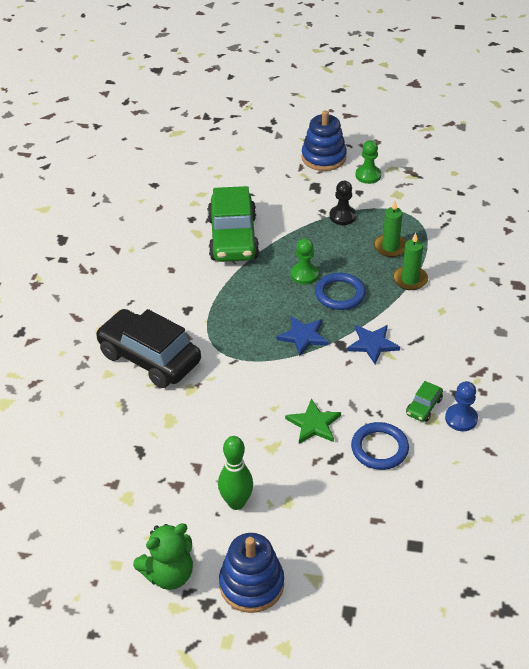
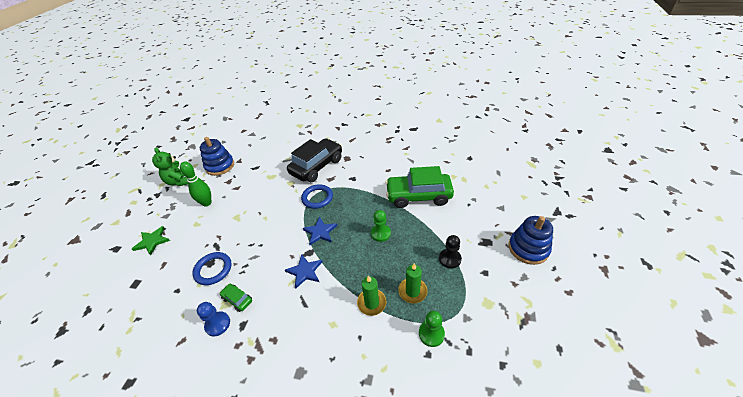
camera: 95 degrees right, 0 degrees up
(251, 584) = (156, 210): blue stacking toy -> blue stacking toy (220, 166)
(313, 424) = (245, 236): green star -> green star (152, 241)
(340, 294) = (359, 254): blue ring -> blue ring (317, 198)
(368, 175) = (511, 281): green pawn -> green pawn (431, 334)

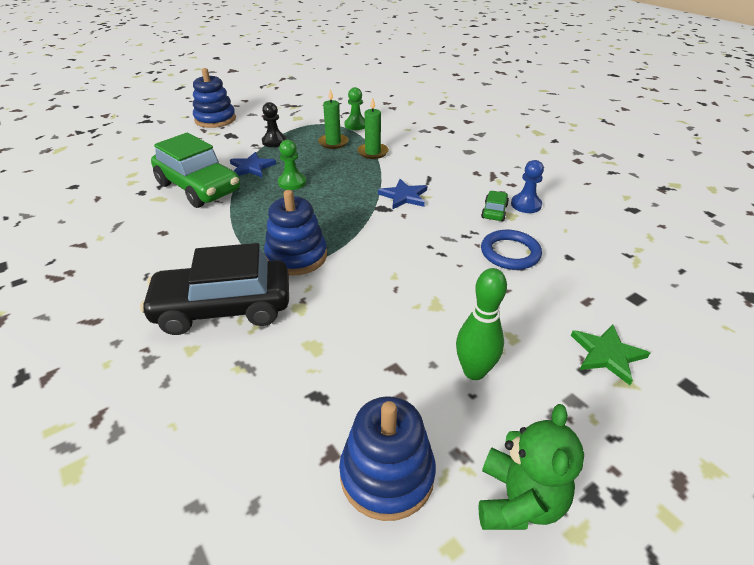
camera: 140 degrees left, 5 degrees down
(237, 299) = (494, 211): green car -> green car turned 150 degrees counterclockwise
(317, 198) = (296, 256): blue ring -> blue stacking toy
(320, 232) = (346, 218): blue star -> blue star (251, 167)

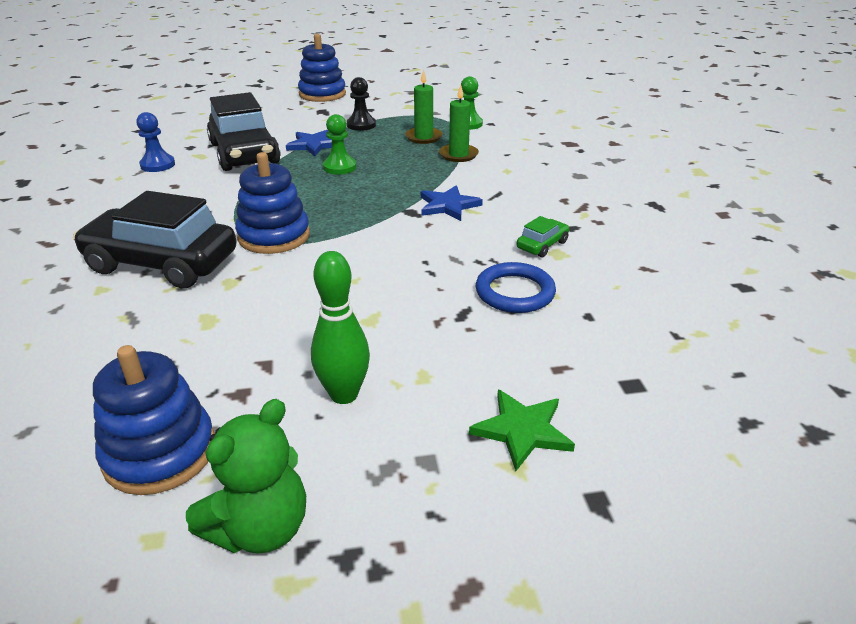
camera: 25 degrees right, 5 degrees down
(199, 187) = (244, 153): green car -> black car
(526, 205) = (592, 247): blue pawn -> blue pawn (157, 165)

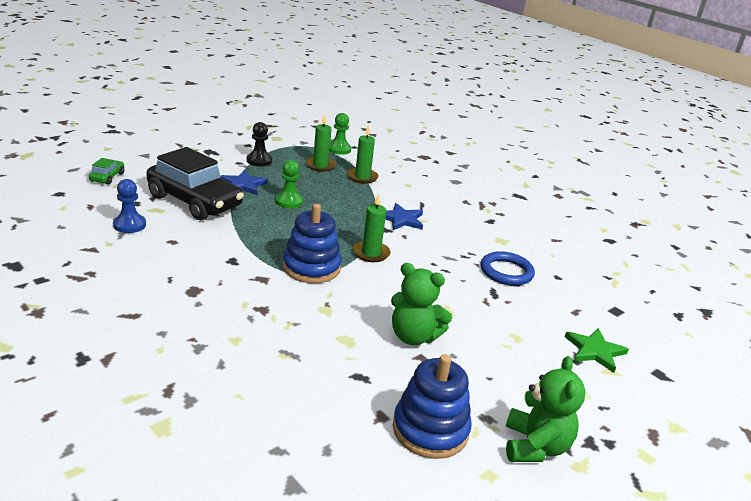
camera: 35 degrees left, 5 degrees down
(162, 263) = (255, 308): black car -> none
(288, 337) = (413, 336): none -> green teddy bear
(322, 94) = (189, 134): blue stacking toy -> none
(344, 394) = (488, 361): green bowling pin -> none
(361, 235) = (371, 253): none -> green candle
(542, 245) = (487, 237): green car -> green car (107, 177)

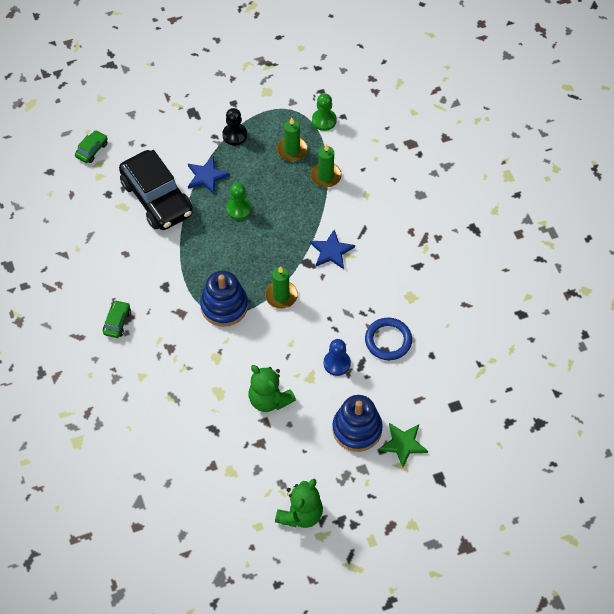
camera: 25 degrees right, 30 degrees up
(129, 225) = (97, 226): blue pawn -> blue pawn (337, 363)
(182, 296) = (117, 322): none -> green car
(430, 430) = (239, 484): blue stacking toy -> blue stacking toy (357, 429)

